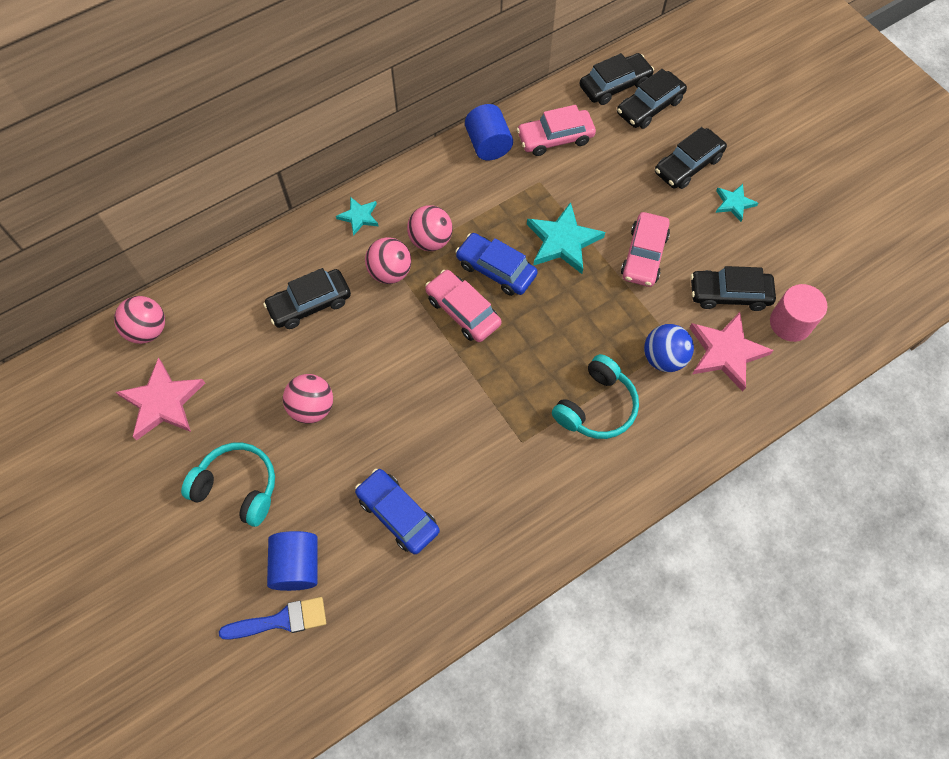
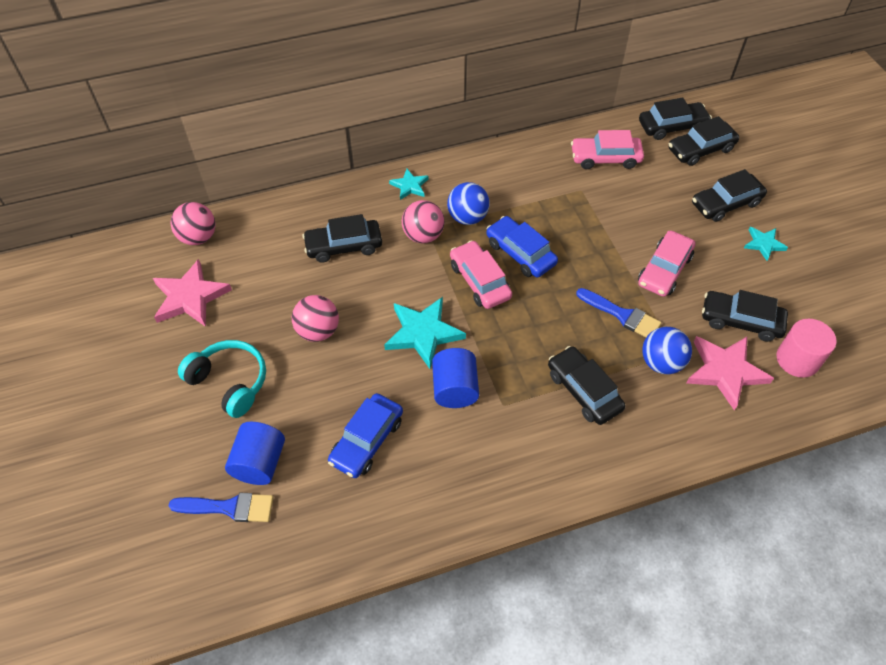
camera: 15 degrees right, 10 degrees down
(398, 514) = (367, 441): blue car -> blue car turned 120 degrees counterclockwise
(430, 240) = (467, 217): pink ball -> blue ball
(488, 145) = (542, 152): blue cylinder -> blue cylinder (455, 389)
(563, 241) = (589, 243): turquoise star -> turquoise star (423, 333)
(596, 407) = (584, 391): turquoise headphones -> black car
(614, 315) = (622, 315): none -> blue brush

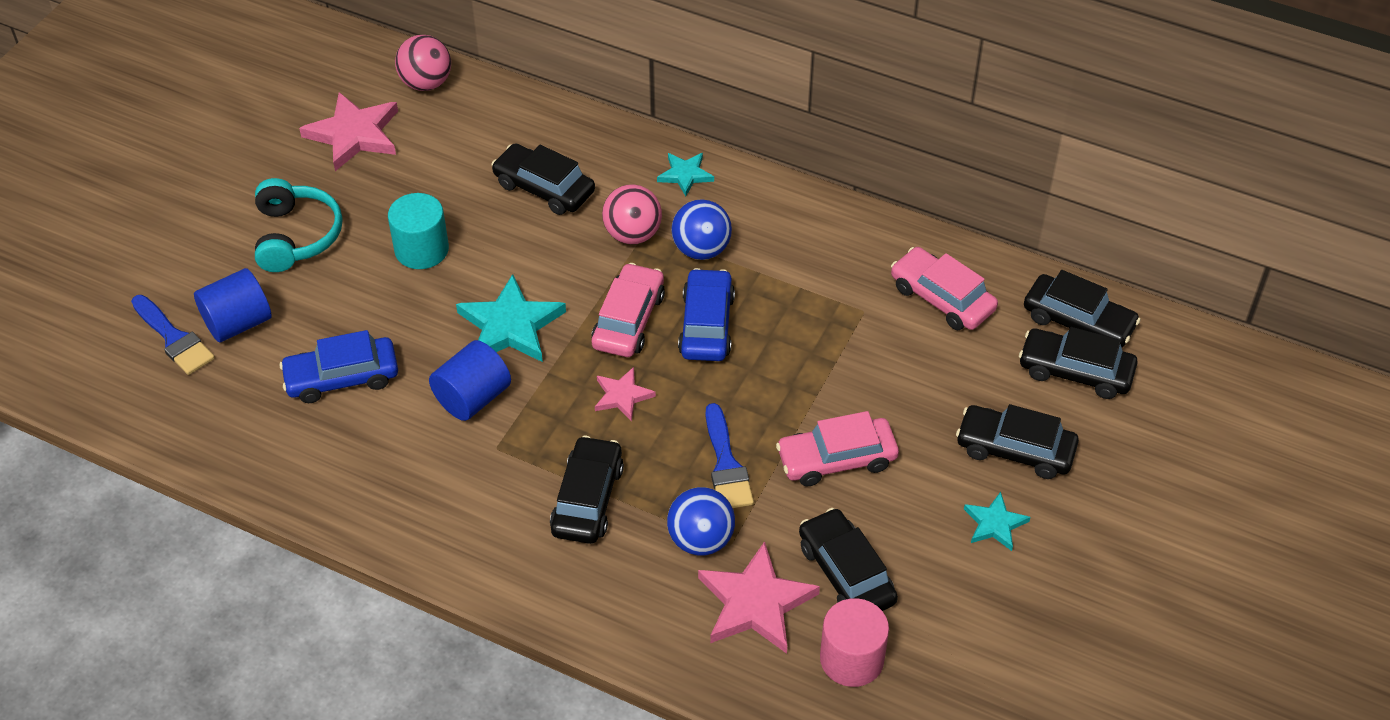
camera: 45 degrees right, 5 degrees down
(318, 331) = (421, 249): pink ball -> turquoise cylinder
(528, 322) = (622, 396): none -> pink star

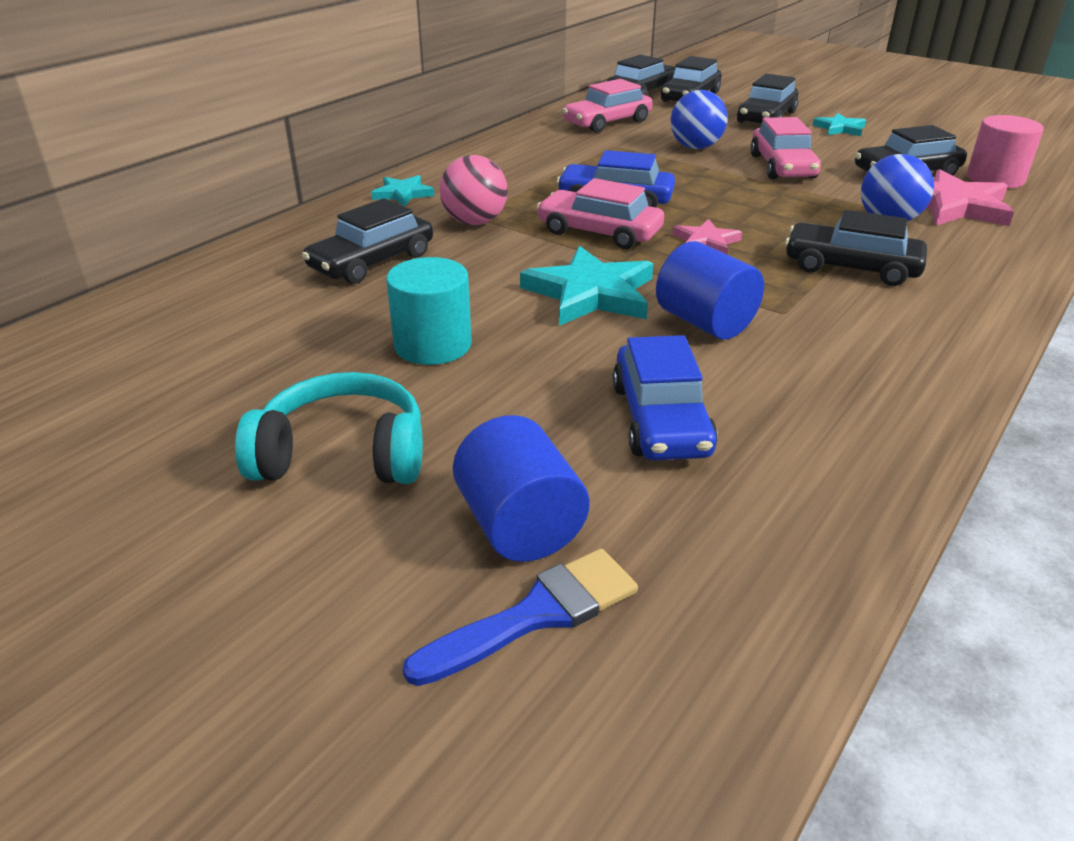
camera: 80 degrees left, 15 degrees down
(354, 134) = (152, 390): pink star -> none
(426, 83) = (102, 326): pink ball -> none
(701, 249) = (512, 195): blue ball -> blue ball (695, 147)
(726, 465) = (794, 205): blue brush -> none

